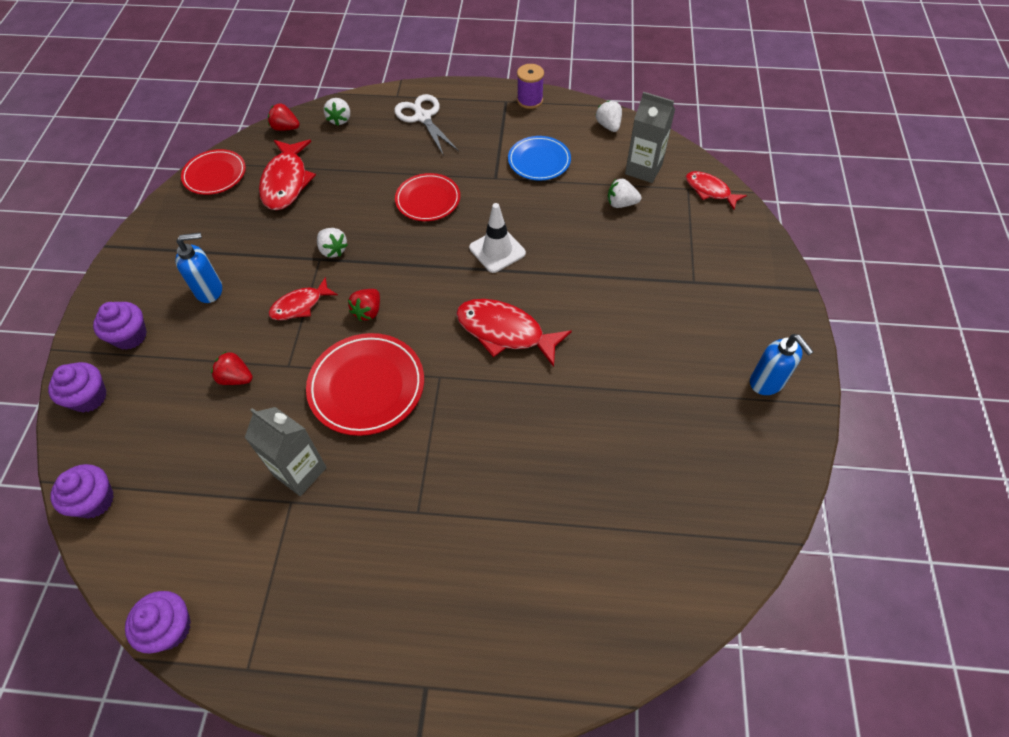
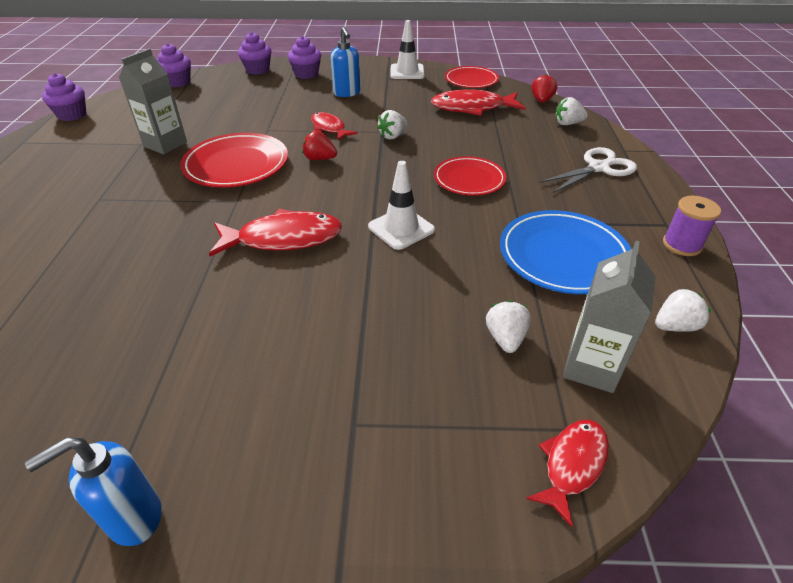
camera: 85 degrees right, 15 degrees down
(166, 230) = (407, 72): none -> white traffic cone
(236, 378) = (260, 112): red strawberry -> none
(505, 332) = (283, 238): red fish -> red fish turned 60 degrees clockwise
(539, 161) = (563, 256): blue plate -> blue plate, size x1.50

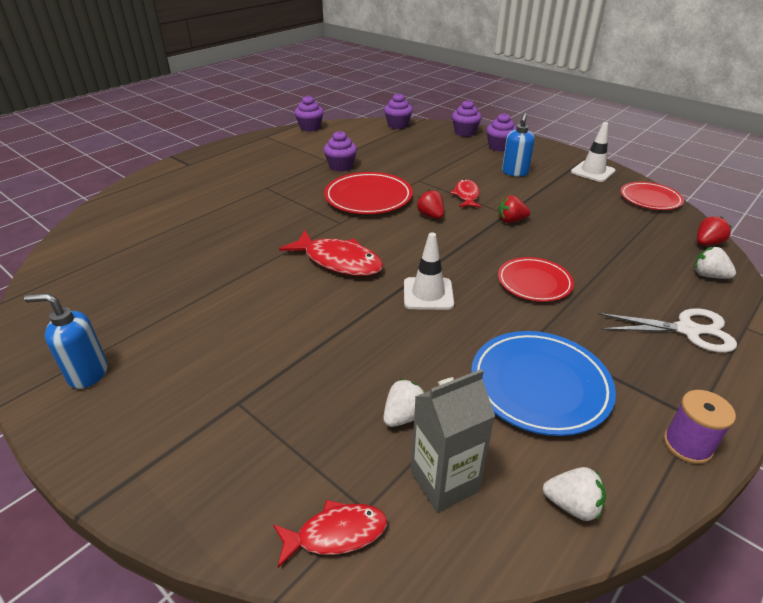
camera: 40 degrees right, 5 degrees down
(165, 144) = (341, 166): grey carton -> purple cupcake
(393, 136) = (511, 221): white strawberry -> red strawberry
(472, 108) = (618, 224): red fish -> none

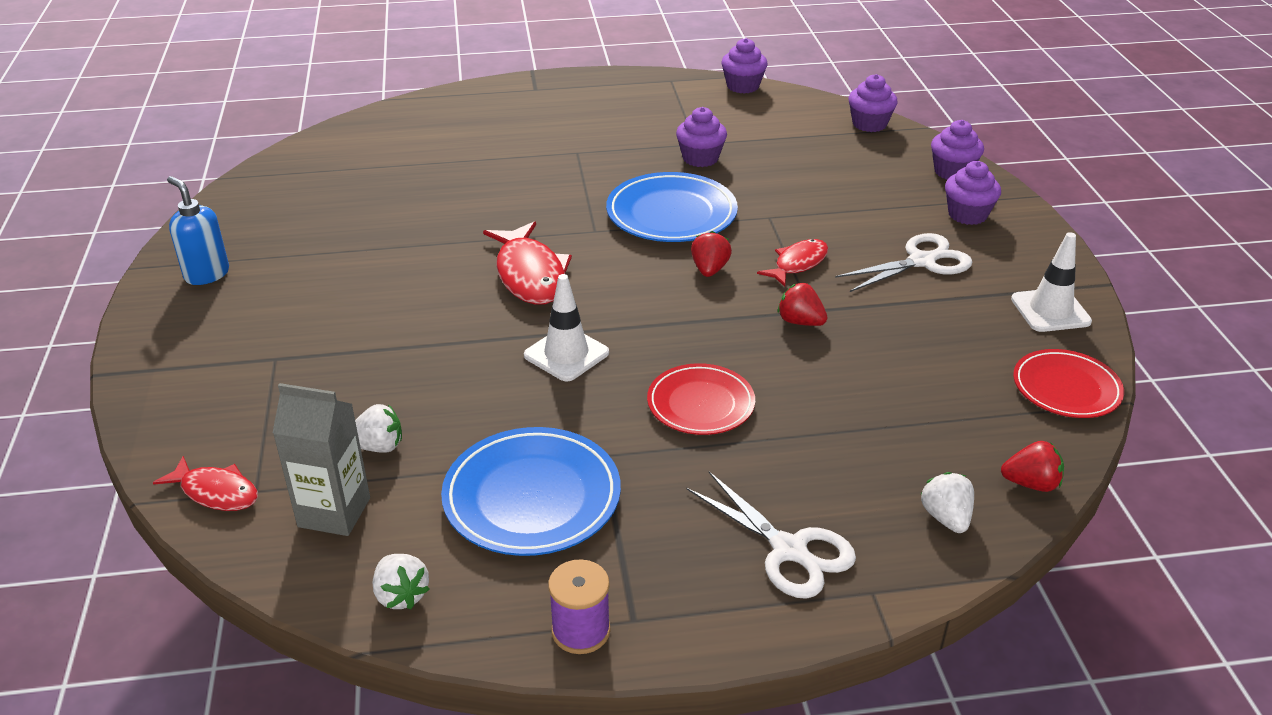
camera: 40 degrees right, 0 degrees up
(368, 197) = (671, 214): red plate -> blue plate
(514, 173) = (921, 261): blue soap dispenser -> white scissors

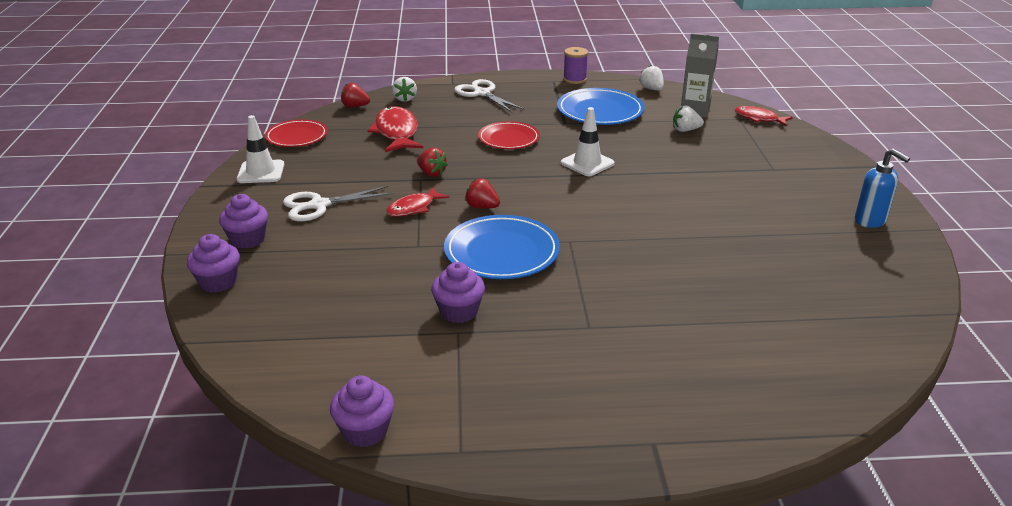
camera: 175 degrees left, 5 degrees down
(530, 274) = (618, 209): red fish -> red fish (396, 132)
(709, 270) = (482, 207): red strawberry -> red strawberry turned 105 degrees clockwise
(869, 124) = (249, 350): purple cupcake -> none

